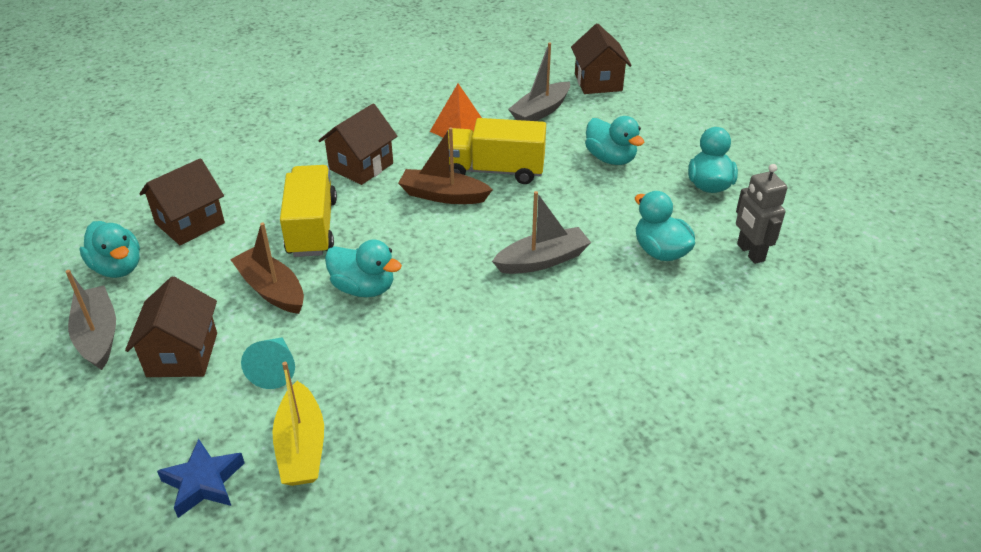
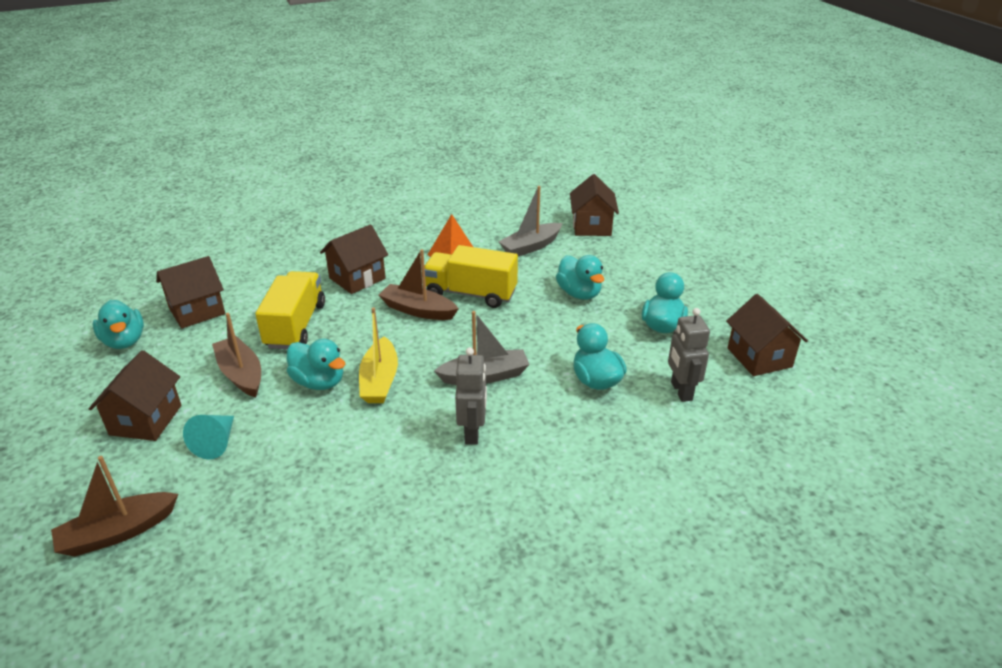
camera: 10 degrees right, 5 degrees down
(98, 335) = (85, 395): grey boat -> none
(203, 482) = (117, 532): blue star -> brown boat
(301, 447) = (212, 513): yellow boat -> yellow boat (379, 380)
(551, 323) = (472, 433): none -> grey robot
(816, 208) = (759, 357): none -> brown house

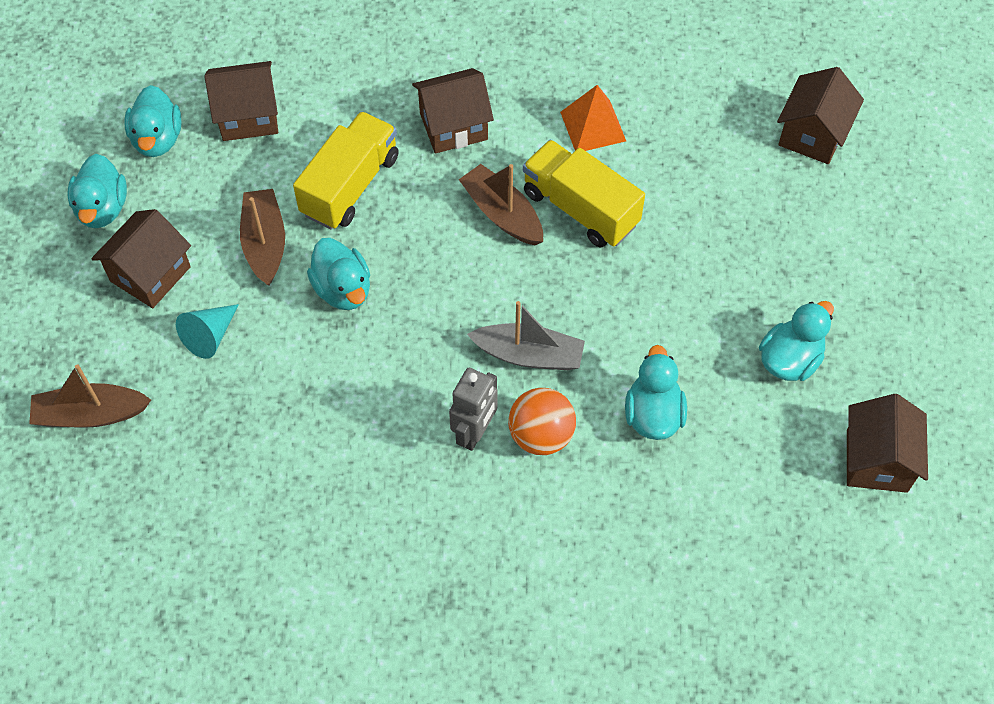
camera: 25 degrees right, 25 degrees up
(379, 380) = (409, 314): yellow boat -> none
(524, 418) = (541, 435): none -> orange ball
(530, 247) = (704, 146): grey boat -> none
(579, 293) = (718, 261): turquoise duck -> turquoise duck (102, 208)
(681, 391) = (743, 471): grey robot -> none

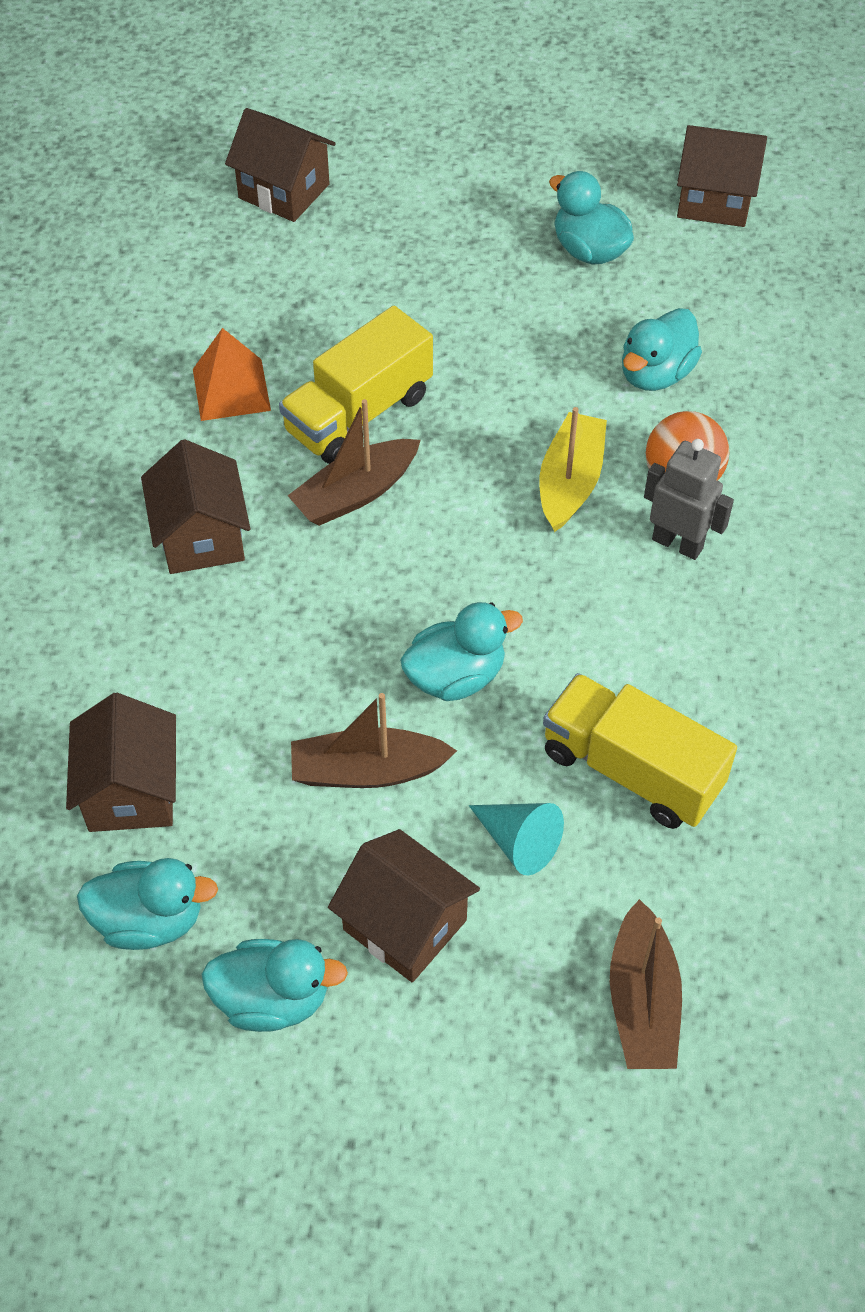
camera: 85 degrees left, 5 degrees down
(350, 185) = (282, 662): yellow truck -> yellow truck (631, 770)
(529, 355) = (570, 481): grey boat -> yellow boat
(653, 414) = (655, 374): turquoise duck -> turquoise duck turned 60 degrees counterclockwise

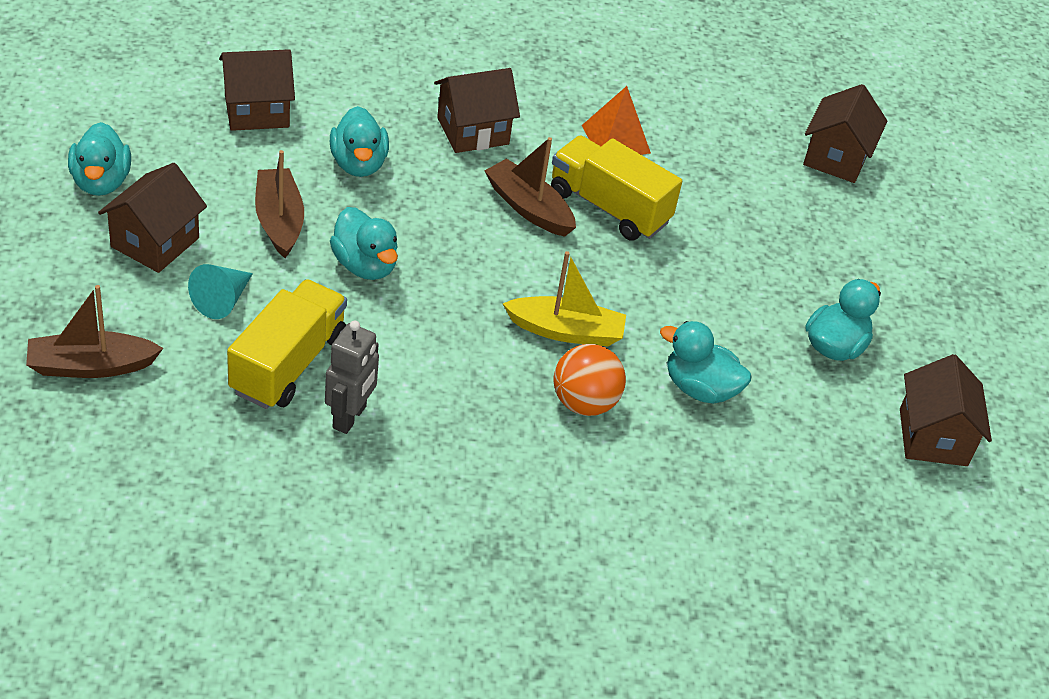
camera: 75 degrees right, 10 degrees down
(150, 920) = (160, 125): turquoise duck -> turquoise duck (358, 164)
(677, 543) = (514, 398): grey robot -> grey robot (350, 417)

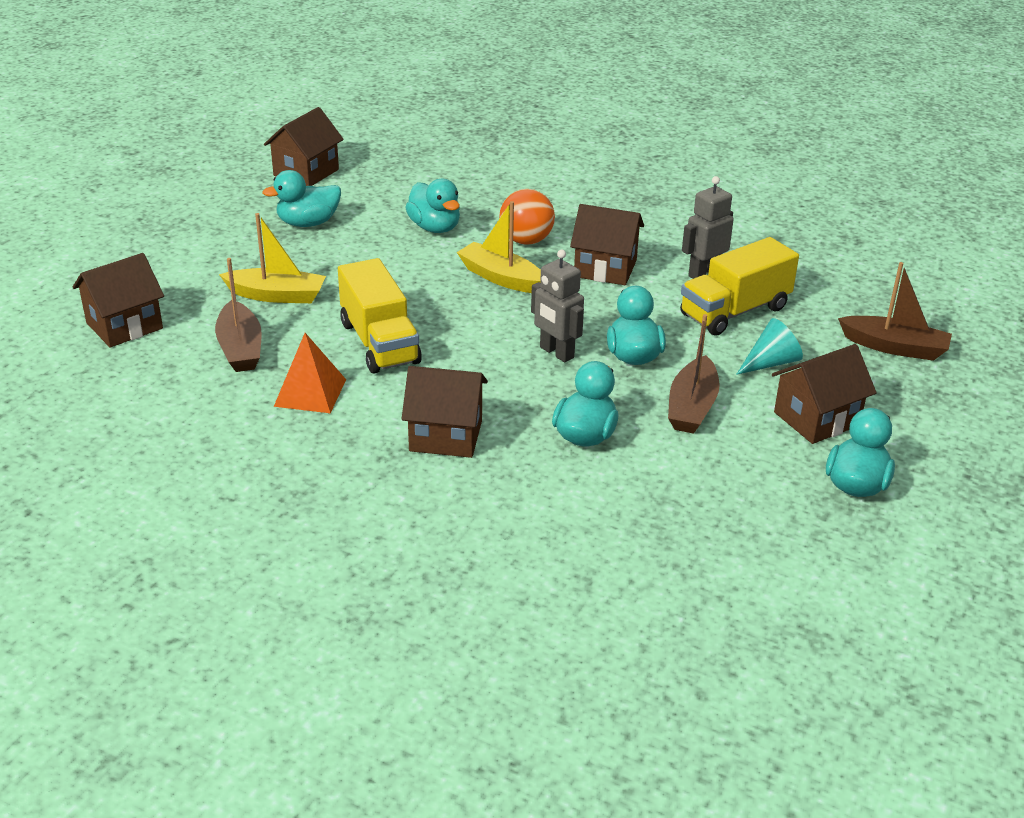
camera: 145 degrees left, 10 degrees down
(256, 111) = (662, 515): brown house -> brown house (605, 268)
(441, 246) = (556, 353): none -> grey robot
(528, 208) = (452, 360): brown boat -> brown boat (240, 348)
(753, 233) = (277, 295): none -> yellow boat

